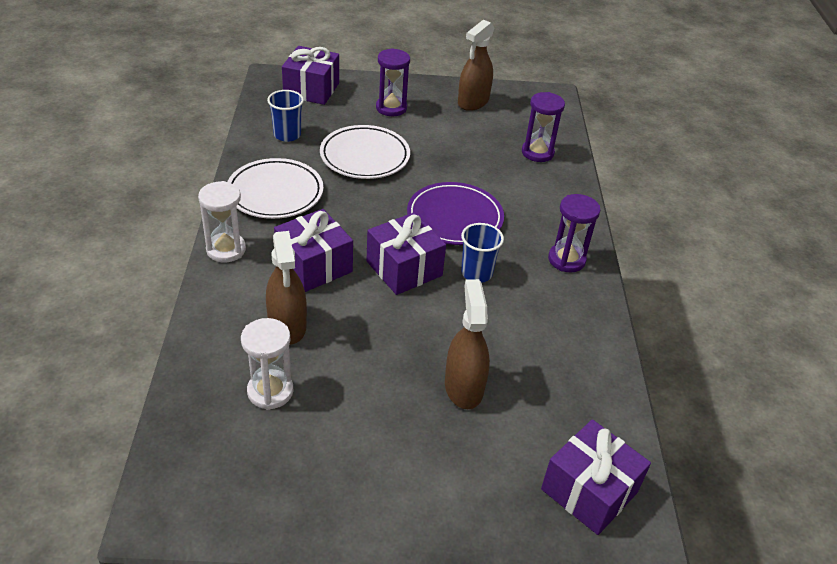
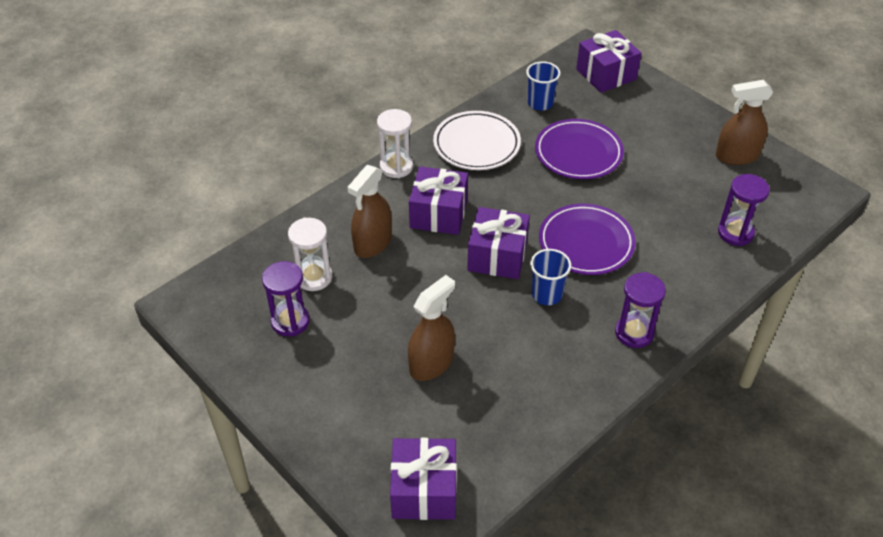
camera: 50 degrees right, 5 degrees up
(365, 156) = (578, 153): white plate -> purple plate
(391, 108) = (653, 124): purple hourglass -> purple hourglass (290, 321)

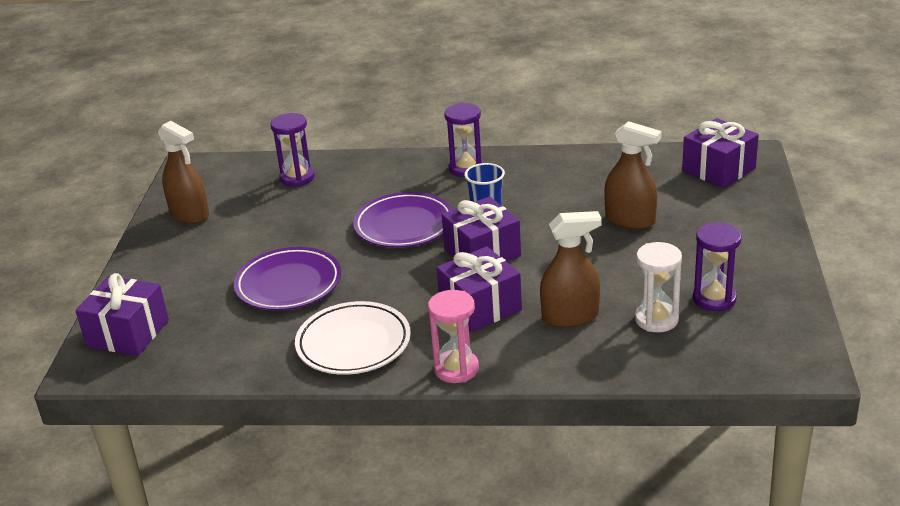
camera: 130 degrees left, 15 degrees down
(396, 167) = (456, 369): white hourglass -> pink hourglass
(431, 363) = (630, 220): brown spray bottle -> brown spray bottle turned 150 degrees counterclockwise
(540, 103) = (232, 345): blue cup -> none

